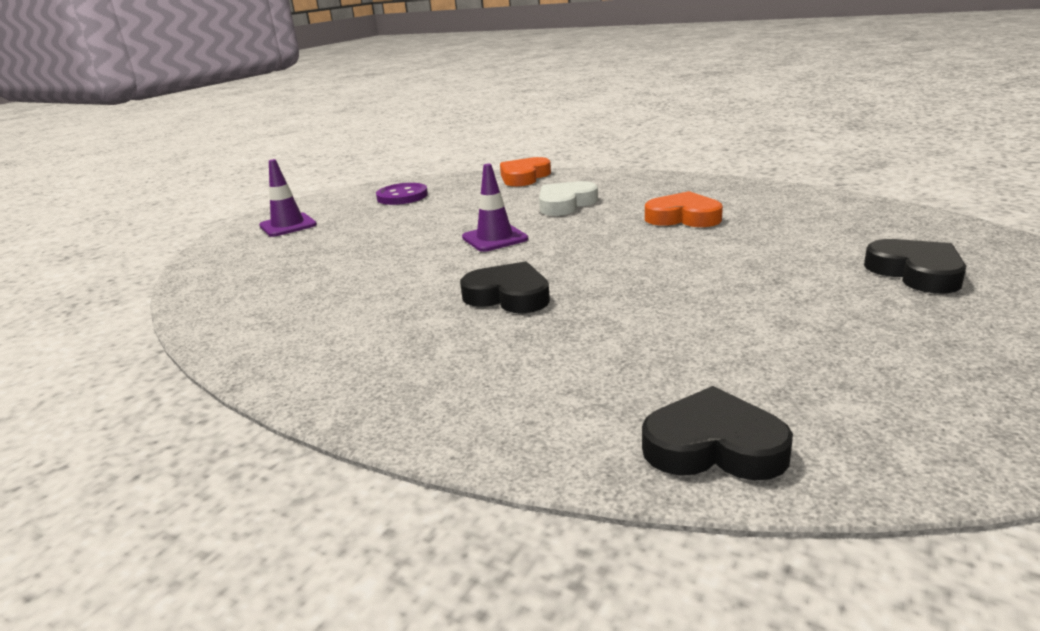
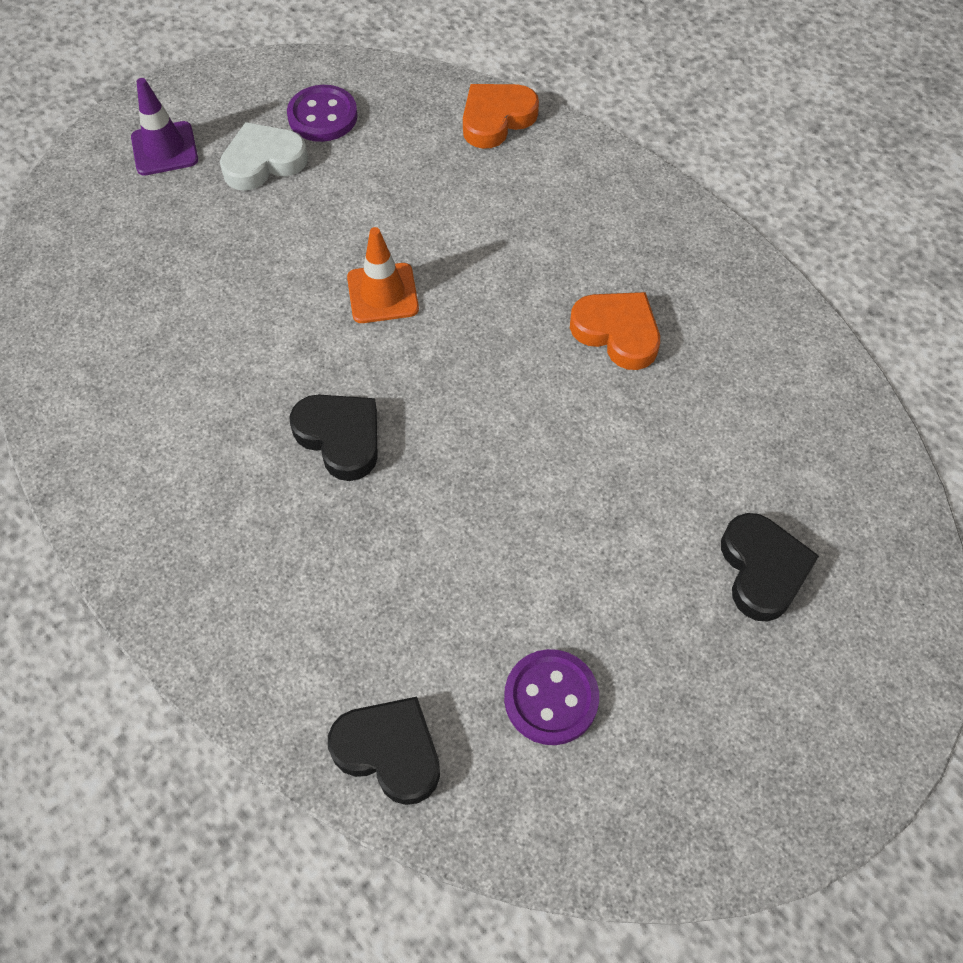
camera: 15 degrees right, 35 degrees up
(495, 238) = (382, 293): purple traffic cone -> orange traffic cone
(565, 204) = (505, 231): white heart -> white heart (263, 162)
(834, 372) = (551, 698): none -> purple button

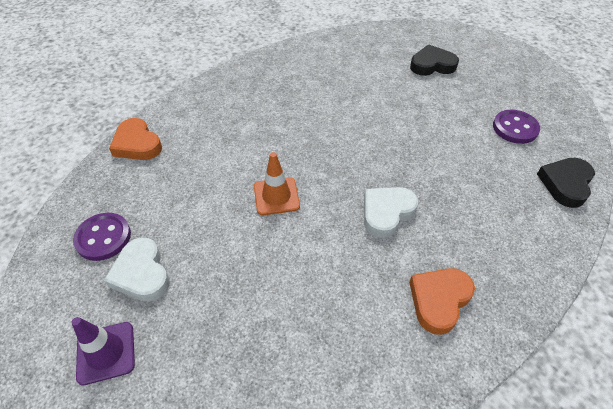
camera: 90 degrees left, 10 degrees down
(340, 437) = (386, 213): black heart -> white heart
(617, 333) = (307, 100): orange heart -> orange heart (439, 300)

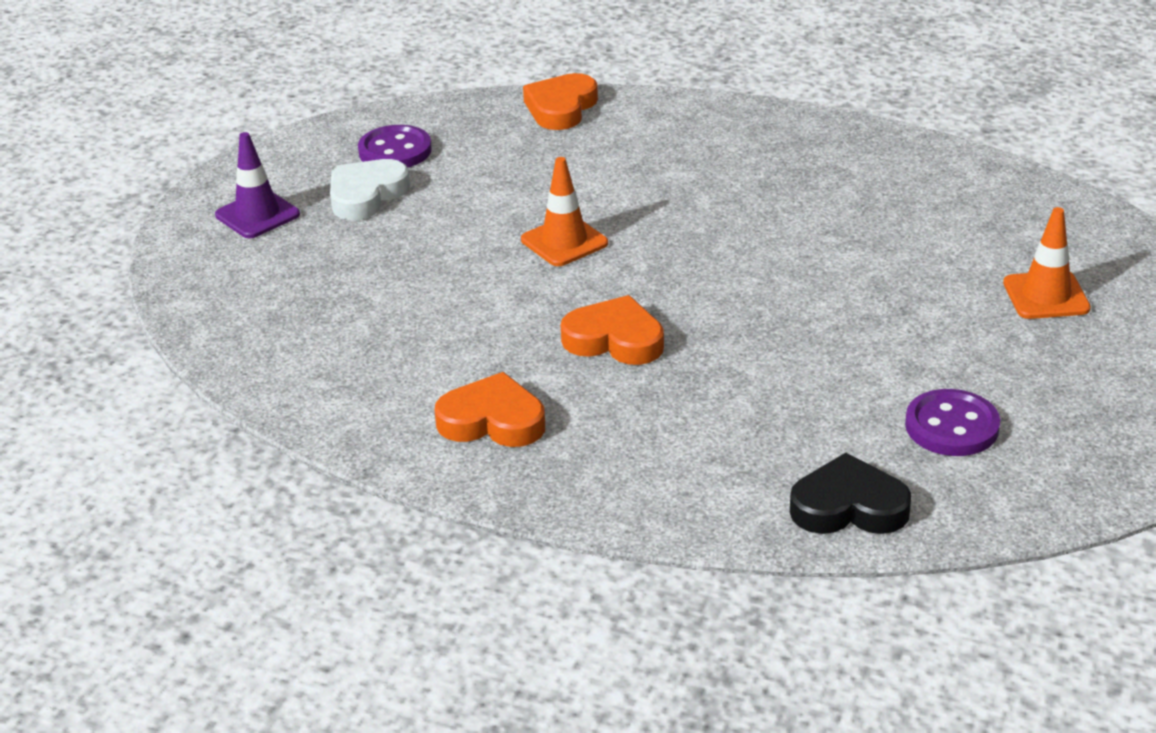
camera: 65 degrees right, 15 degrees down
(386, 213) = (615, 339): white heart -> orange heart
(432, 65) = (1046, 296): black heart -> orange traffic cone

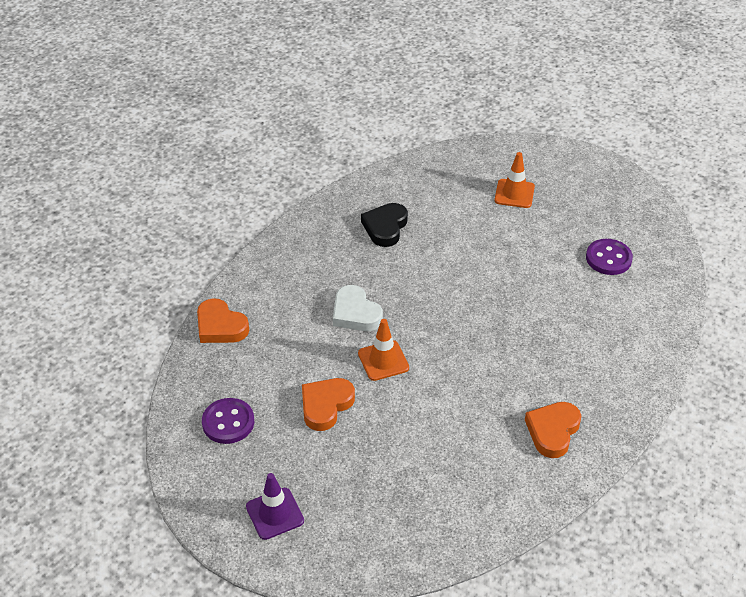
camera: 75 degrees left, 10 degrees up
(366, 195) = (279, 448): white heart -> white heart (355, 313)
(615, 339) = (493, 362): orange heart -> orange heart (326, 405)
(848, 506) = (659, 311): black heart -> black heart (385, 227)

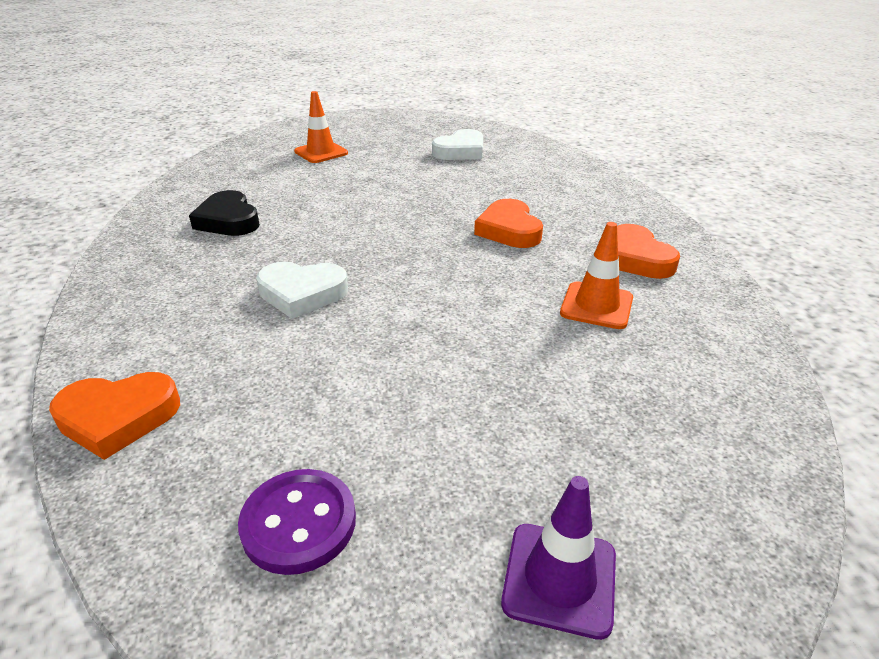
camera: 50 degrees left, 10 degrees down
(326, 405) = (407, 393): orange heart -> orange heart (509, 230)
(383, 360) = (400, 310): orange traffic cone -> orange traffic cone (596, 305)
(608, 258) = (460, 151): purple button -> white heart

